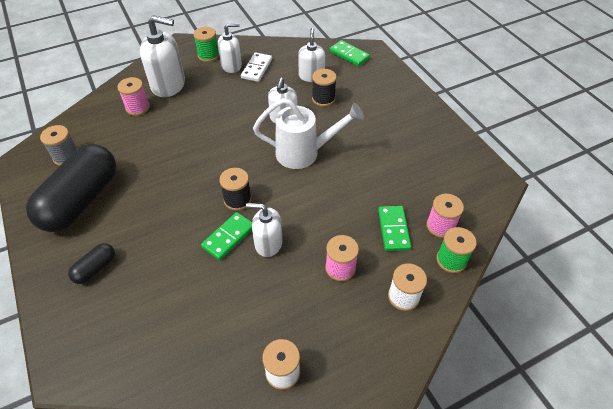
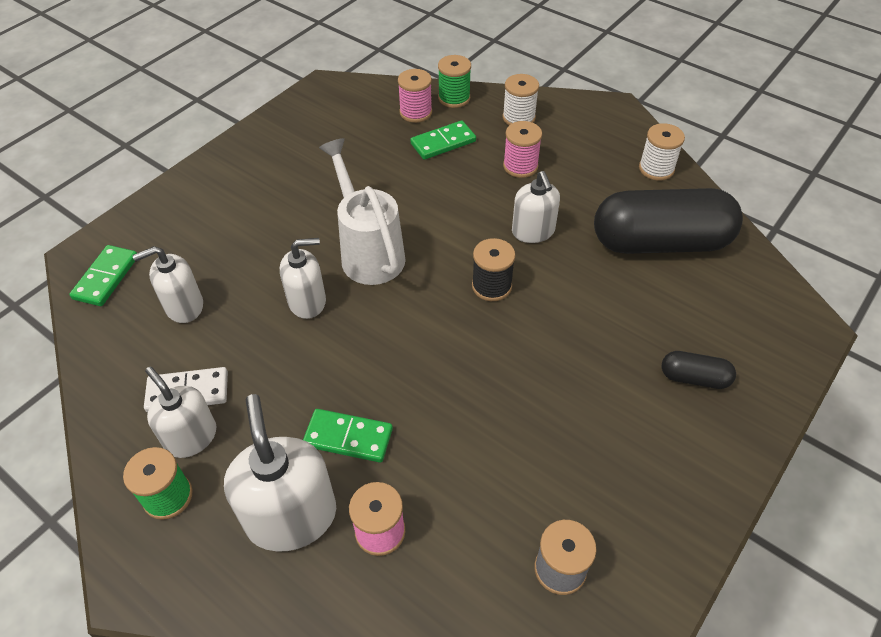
camera: 115 degrees left, 0 degrees up
(81, 200) = (620, 473): black capsule -> black capsule (660, 242)
(228, 237) = (551, 269): green domino -> green domino (348, 437)
(323, 99) = (240, 271): black spool -> none

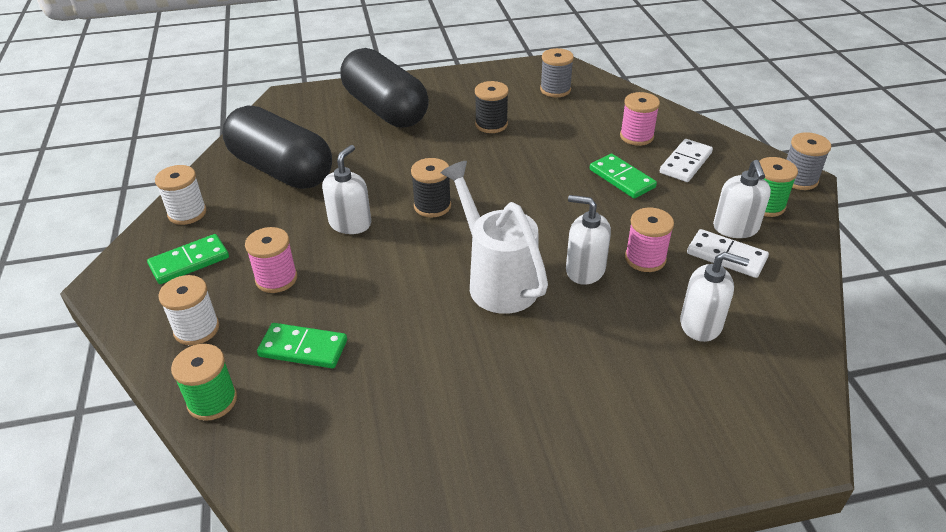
camera: 140 degrees left, 10 degrees down
(106, 278) = (776, 399): green domino -> green domino (189, 261)
(137, 578) = (799, 179): none -> grey spool
(291, 516) = (685, 163): white soap dispenser -> white domino
(368, 252) = (497, 280): white watering can -> white watering can turned 135 degrees clockwise
(415, 112) = (276, 409): pink spool -> pink spool (645, 259)
(560, 433) = (491, 124): none -> black spool
(694, 378) = (385, 109): black capsule -> black capsule, size x2.30

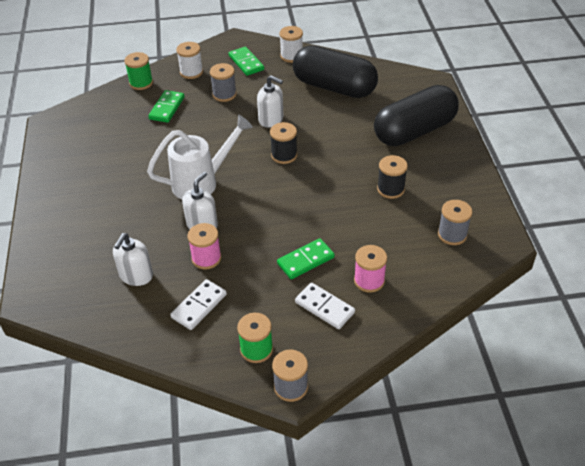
camera: 95 degrees right, 5 degrees up
(276, 279) = (224, 94): pink spool -> grey spool
(281, 170) = (334, 87): black capsule -> black capsule turned 75 degrees clockwise
(735, 228) = (230, 320): white soap dispenser -> none

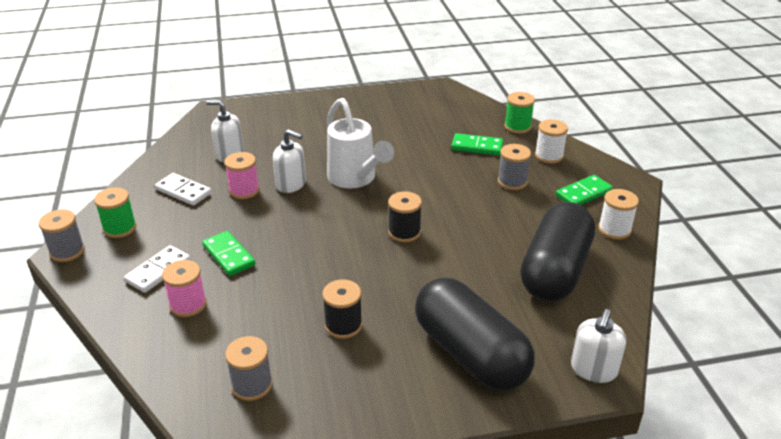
camera: 85 degrees right, 10 degrees down
(271, 119) = (471, 219): white soap dispenser -> white soap dispenser (593, 369)

